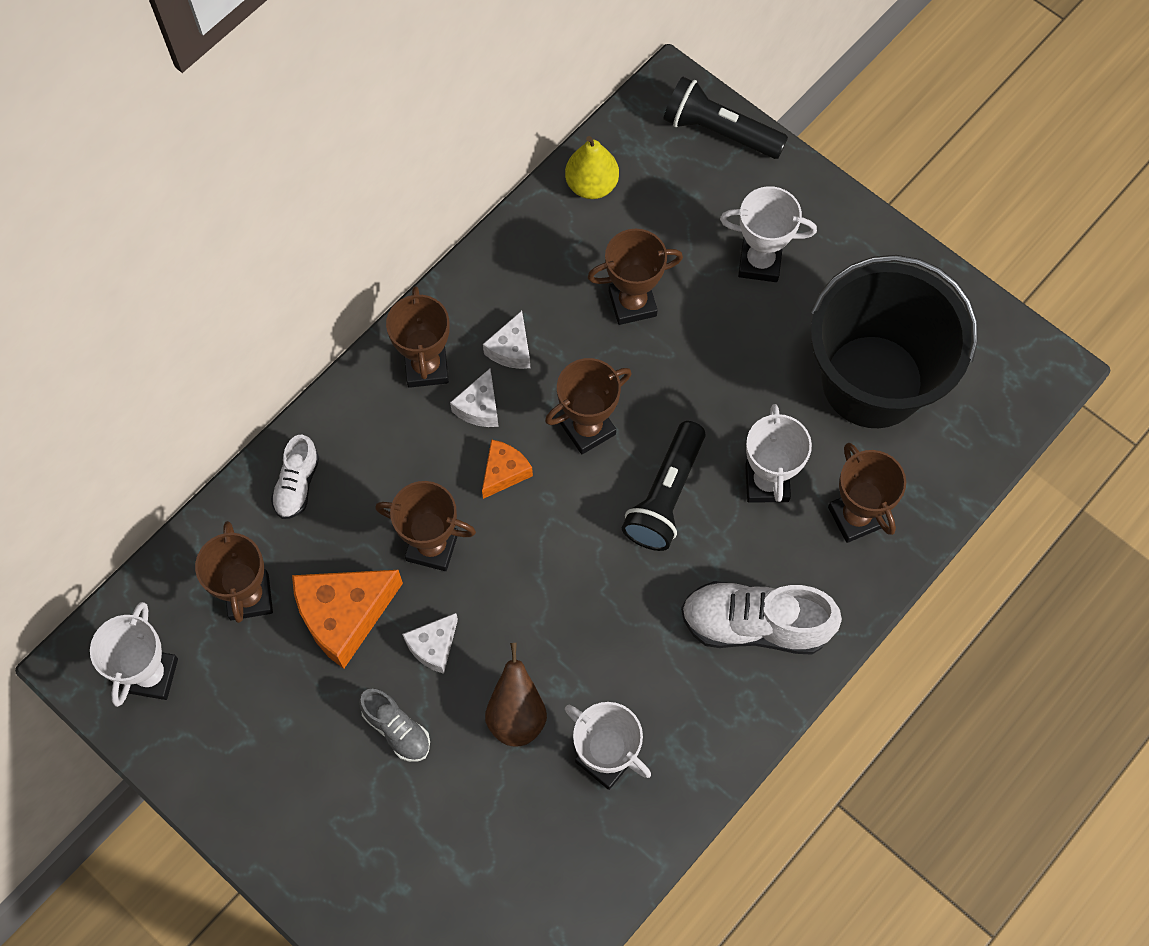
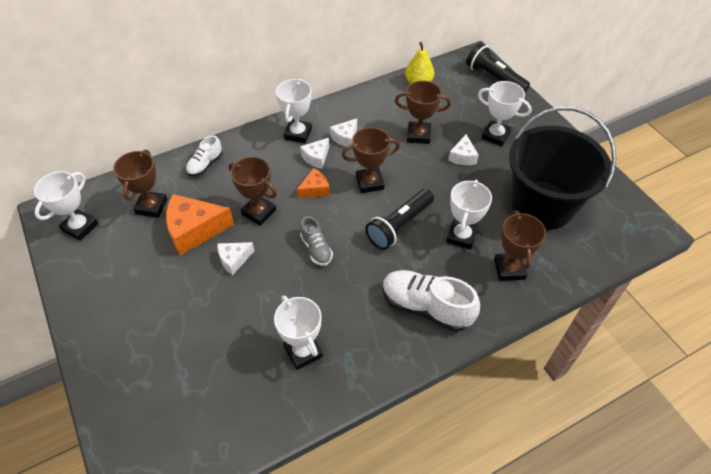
camera: 20 degrees right, 15 degrees down
(397, 729) = (191, 295): grey shoe -> grey shoe (316, 249)
(426, 367) = (298, 134): brown trophy -> white trophy
(516, 715) = (262, 310): brown pear -> none
(720, 325) = (462, 157): none -> white cheese

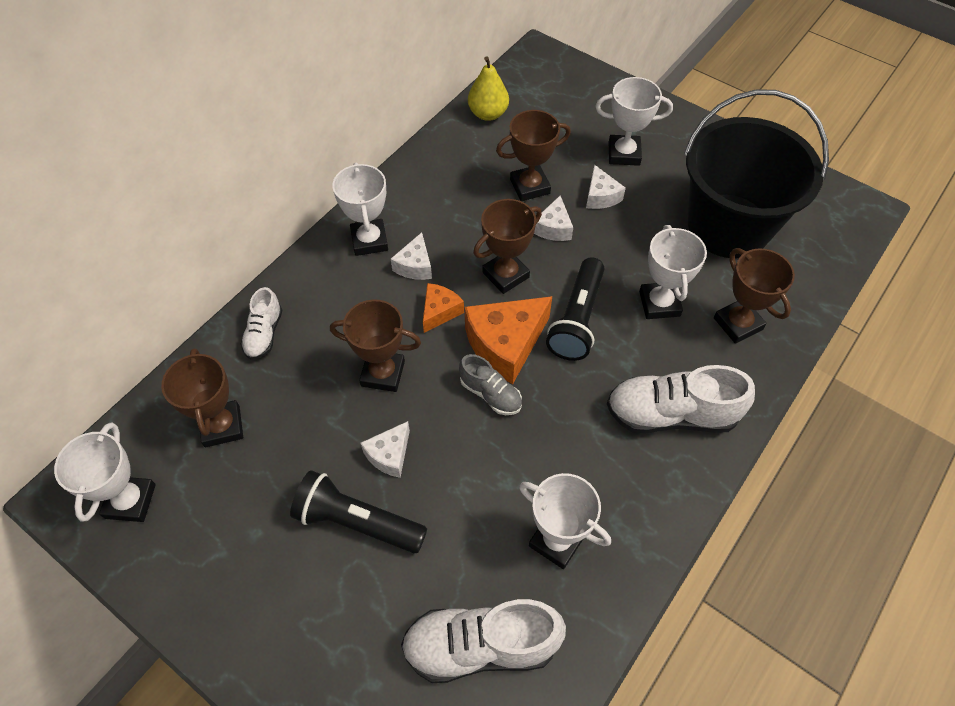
camera: 25 degrees left, 5 degrees up
(194, 230) = (307, 435): orange cheese -> orange cheese (505, 344)
(219, 391) = (480, 646): none -> white shoe
(345, 138) = (437, 224): white cheese -> white cheese (553, 228)
(494, 78) = (579, 76): black flashlight -> black flashlight (357, 522)

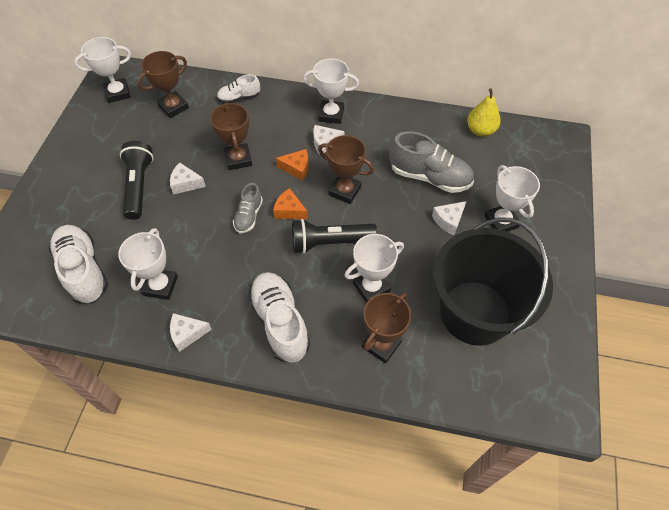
camera: 65 degrees right, 0 degrees up
(369, 240) = (331, 114): white trophy -> white trophy turned 45 degrees clockwise
(505, 344) = (289, 210): orange cheese -> orange cheese, size x0.54
(530, 186) = (429, 177): brown trophy -> grey shoe
(553, 228) = (401, 203): white cheese -> white cheese (187, 334)

